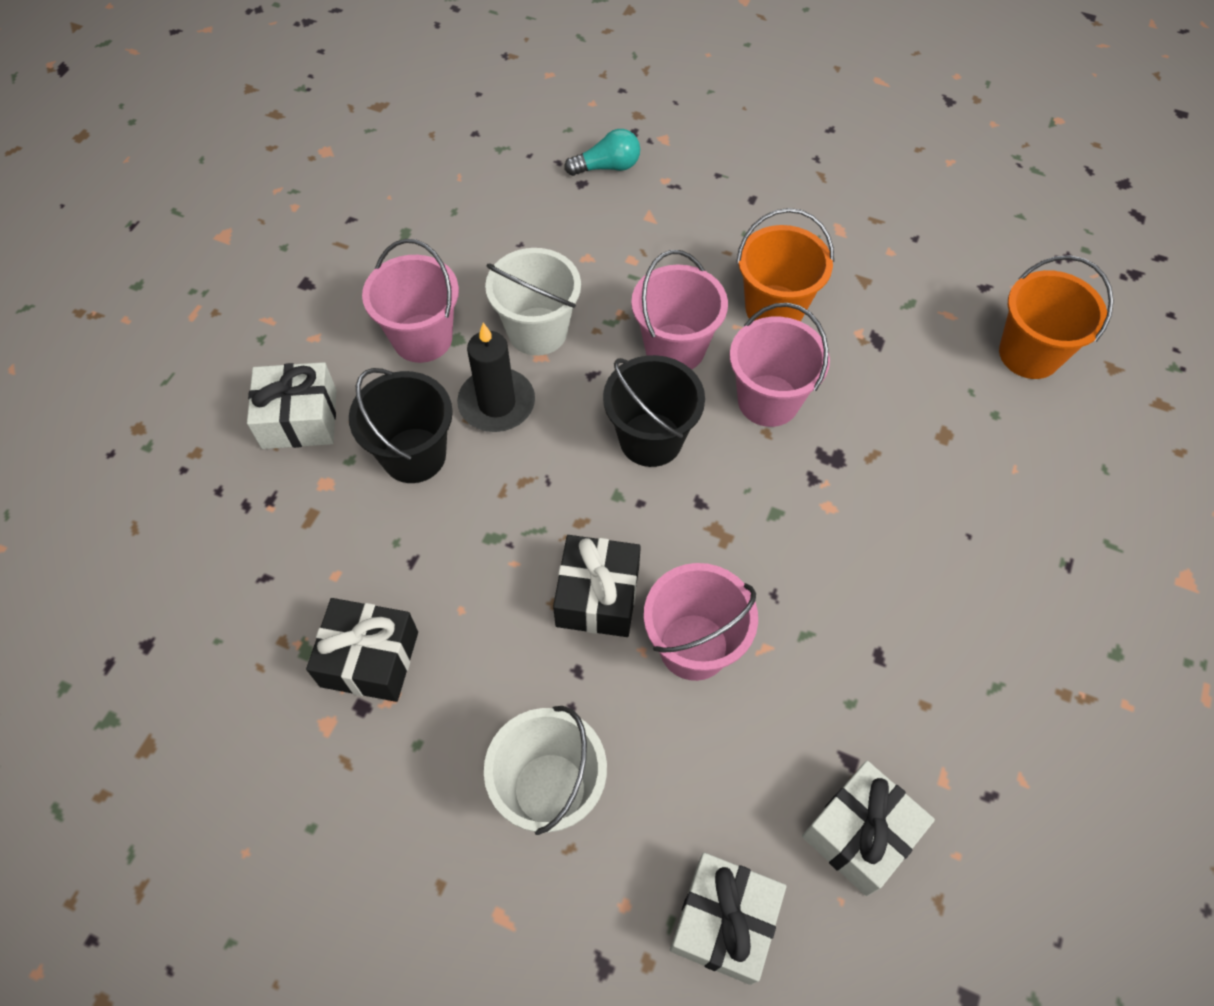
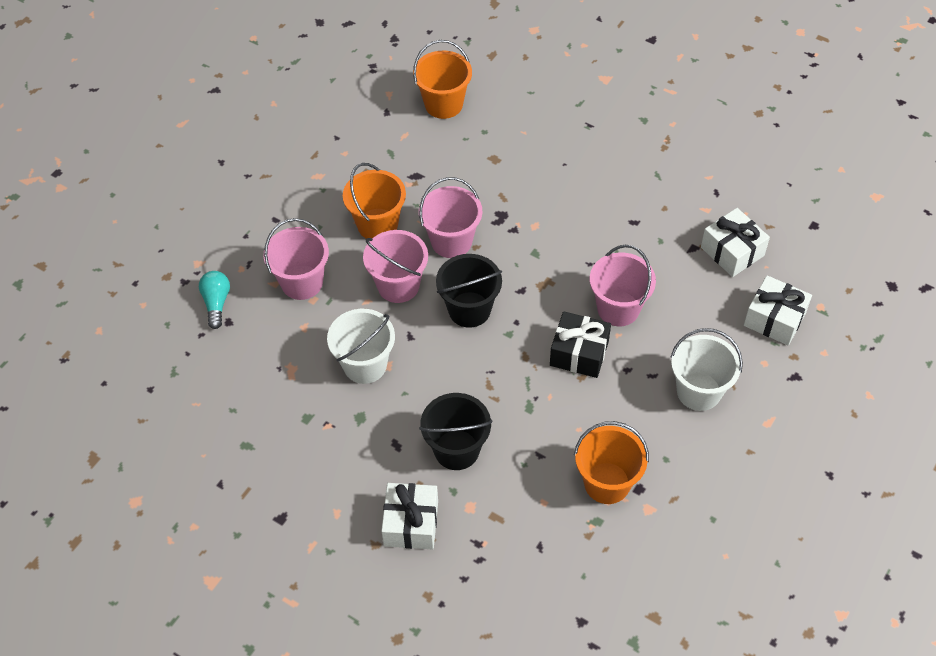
camera: 80 degrees left, 5 degrees down
(369, 659) = (607, 483): black gift -> orange bucket
(422, 338) = (354, 439): pink bucket -> pink bucket (302, 282)
(497, 403) = (423, 395): black candle -> none

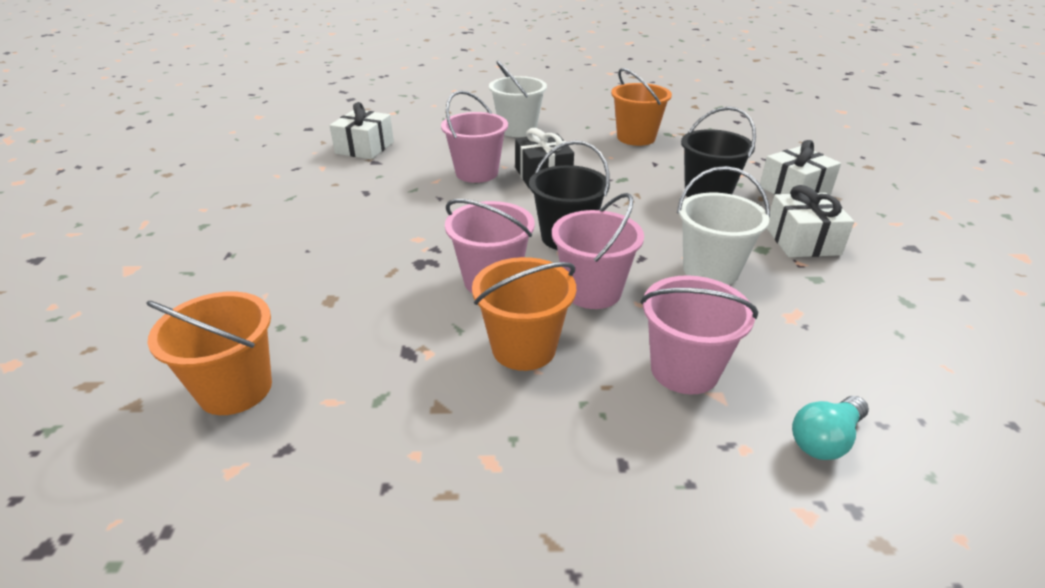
camera: 125 degrees left, 20 degrees down
(774, 319) = (421, 122): white gift -> white gift (802, 241)

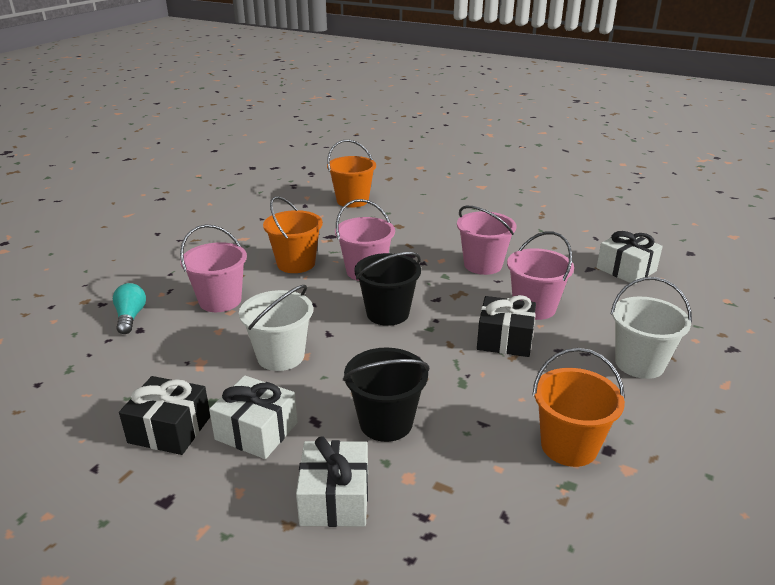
camera: 120 degrees right, 5 degrees down
(592, 291) = (316, 300): pink bucket -> pink bucket (483, 265)
(874, 283) = (169, 429): none -> black gift

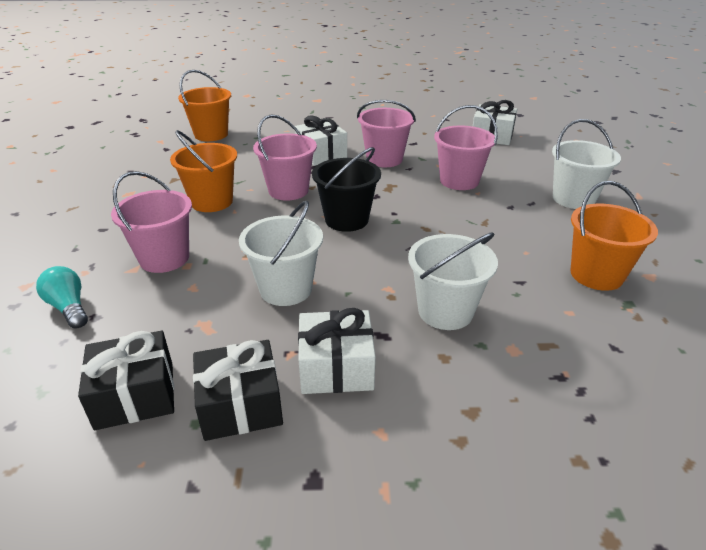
camera: 30 degrees left, 5 degrees up
(335, 498) = (475, 396): white gift -> white gift (321, 154)
(386, 422) = (445, 311): black bucket -> white bucket
(505, 339) = (464, 211): black gift -> black gift (135, 395)

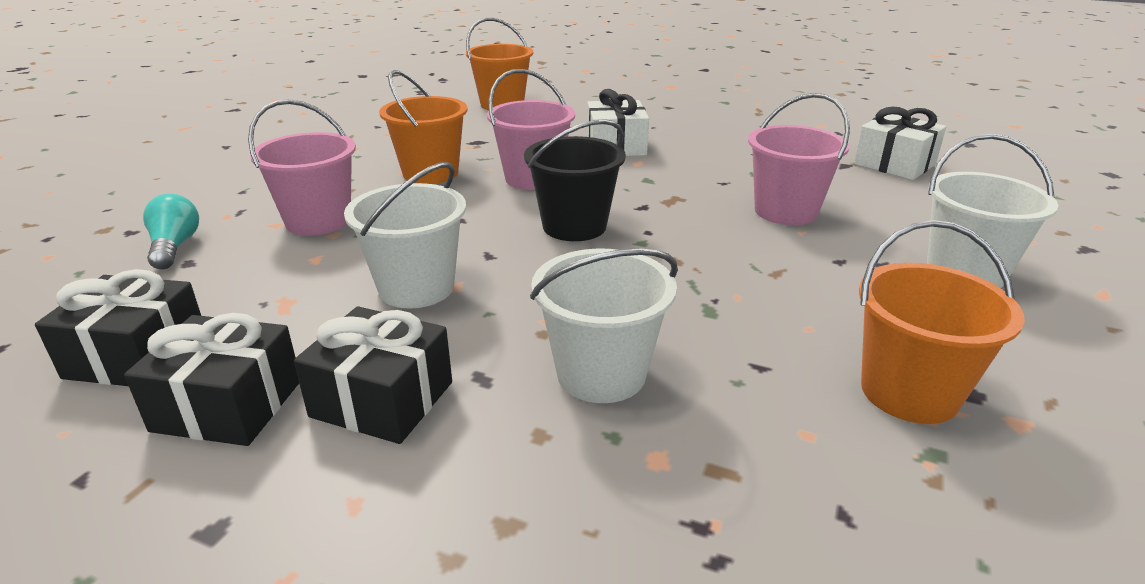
camera: 25 degrees right, 5 degrees down
(336, 367) = (382, 399): white gift -> black gift
(384, 159) = (697, 166): pink bucket -> none

